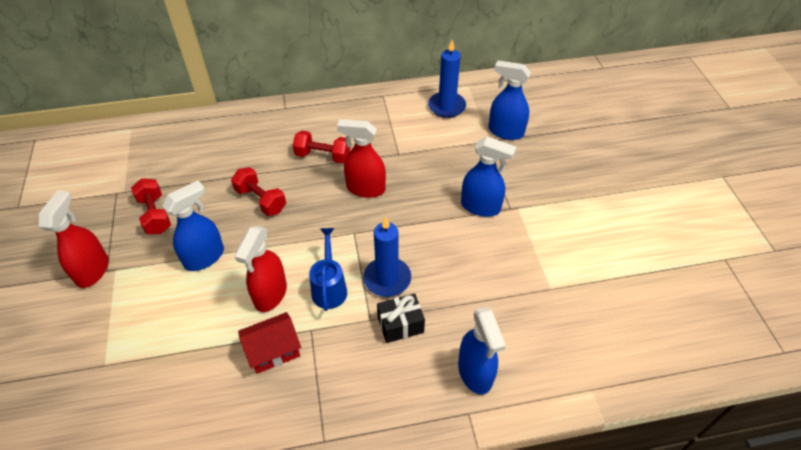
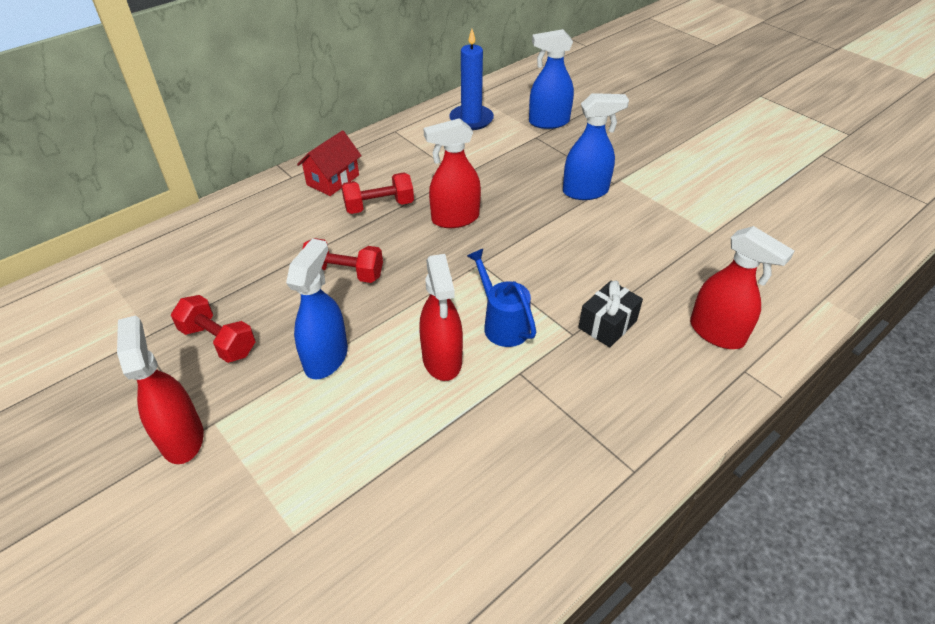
camera: 30 degrees left, 5 degrees down
(273, 351) = (497, 413): red house -> red house (333, 180)
(387, 279) = (555, 290): blue candle -> none
(475, 373) = (717, 333): blue spray bottle -> red spray bottle

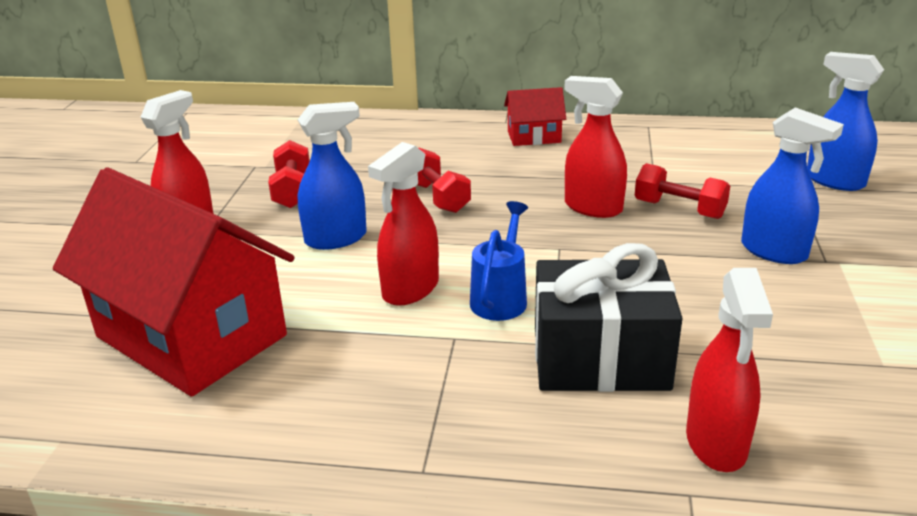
camera: 50 degrees right, 15 degrees down
(354, 519) = (191, 336): none -> red house
(379, 206) = (541, 169): red dumbbell -> red dumbbell (679, 209)
(471, 119) = (743, 146): blue candle -> none
(607, 324) = (600, 358): black gift -> black gift, size x1.90

